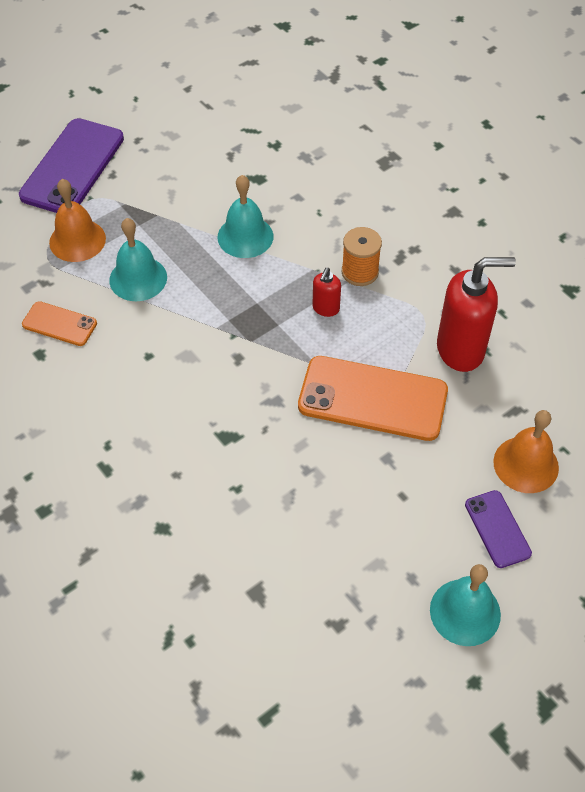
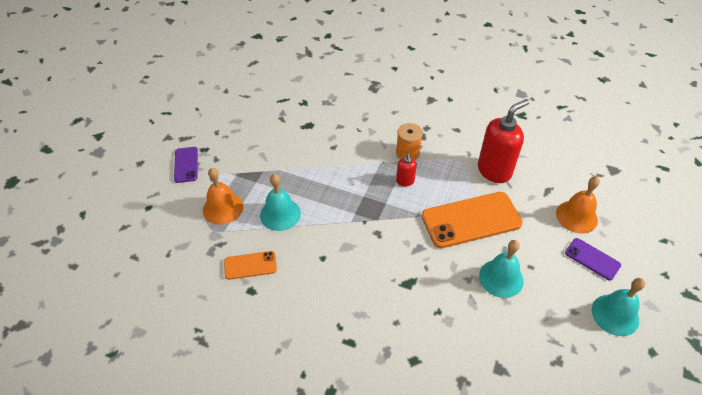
camera: 30 degrees left, 5 degrees down
(73, 167) = (186, 165): purple phone -> purple phone, size x0.52
(245, 236) = (327, 161): turquoise bell -> turquoise bell (501, 278)

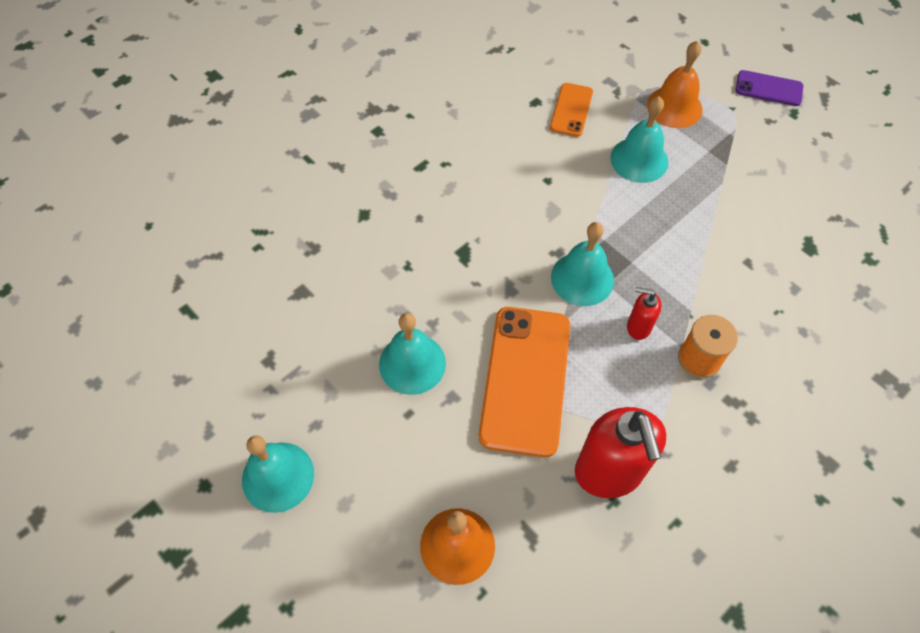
camera: 115 degrees right, 10 degrees up
(389, 215) = (582, 278): none -> turquoise bell
(592, 259) = (373, 511): purple phone -> none

